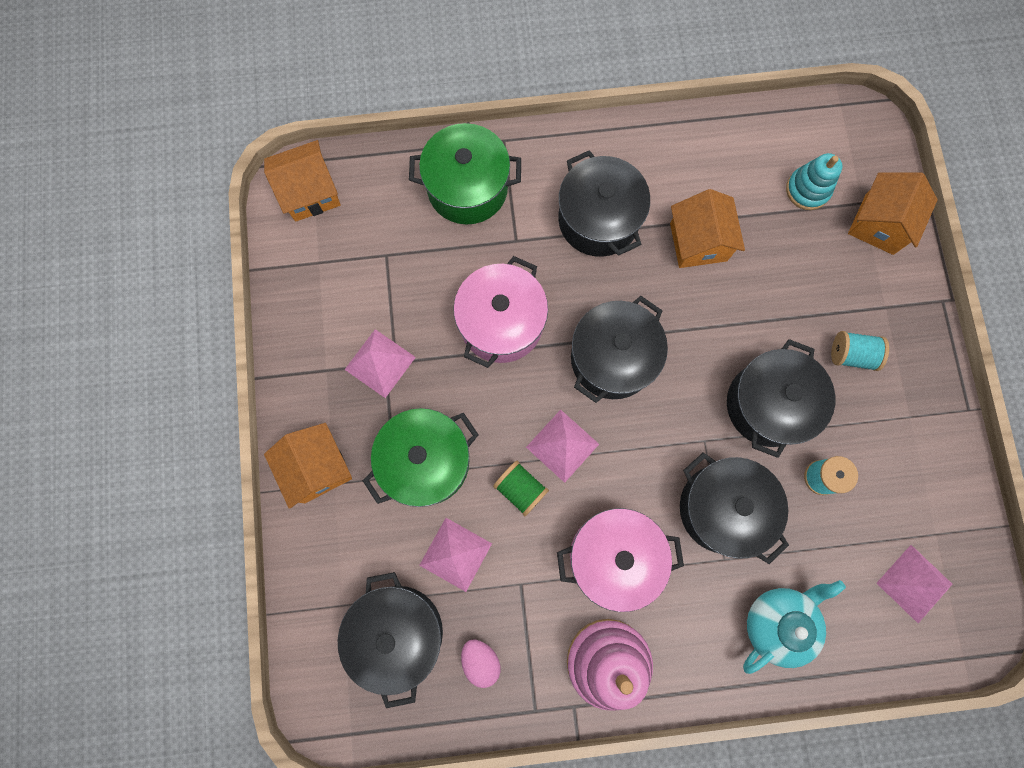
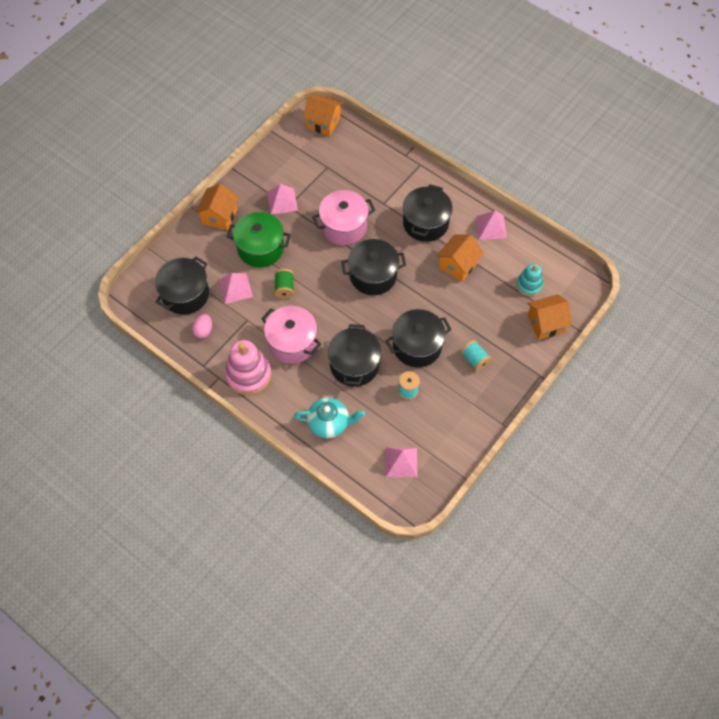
camera: 45 degrees right, 15 degrees down
(467, 188) = (385, 169): green pot -> none
(562, 445) = (318, 288): pink pyramid -> pink pyramid (491, 227)

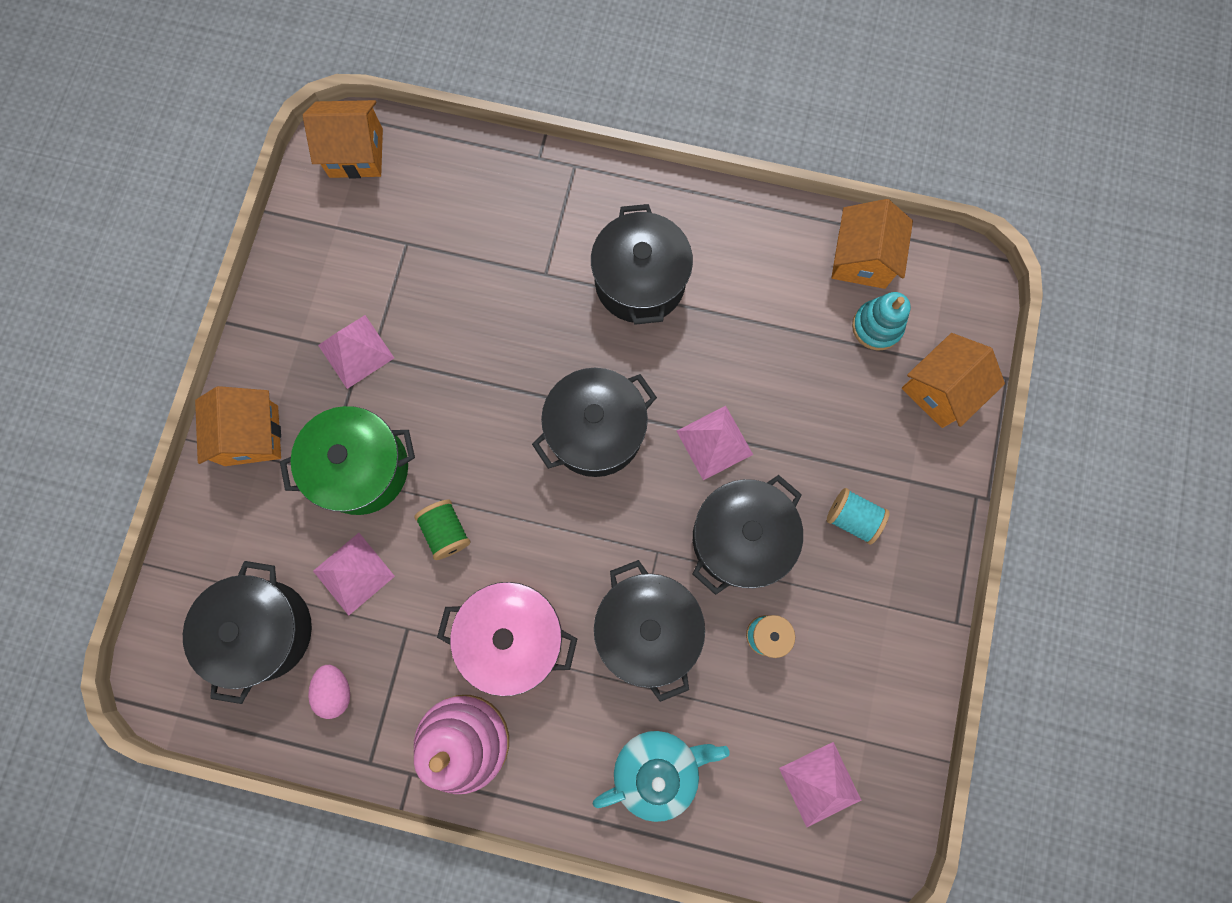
camera: 25 degrees left, 15 degrees up
(344, 226) = (495, 354): pink pot -> none
(458, 265) = (736, 341): orange house -> orange house (862, 259)
(491, 227) = (759, 239): pink pyramid -> pink pyramid (714, 442)

